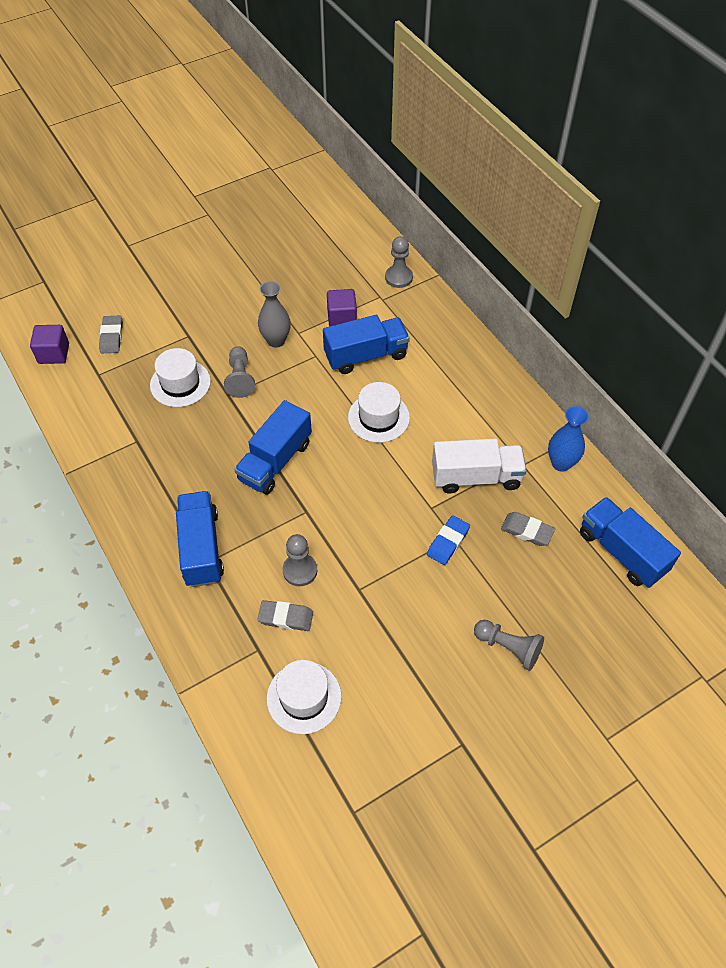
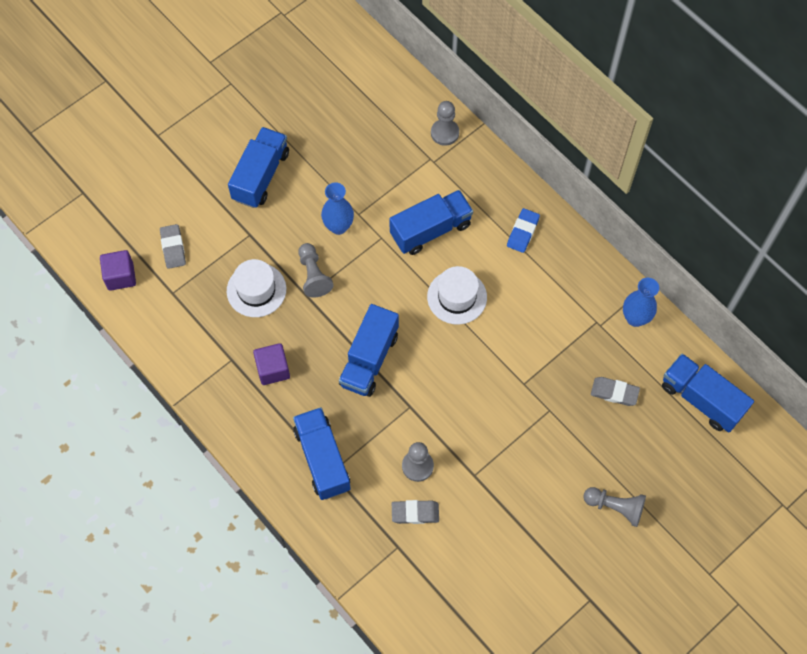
camera: 10 degrees left, 10 degrees up
(213, 289) = (261, 176): none -> blue truck
(276, 340) = (338, 226): grey vase -> blue vase
(304, 697) = (447, 583): white hat -> none
(342, 318) = (398, 190): purple cube -> purple cube (273, 369)
(448, 542) = (545, 415): blue eraser -> blue eraser (523, 232)
(476, 477) = (559, 345): white truck -> none

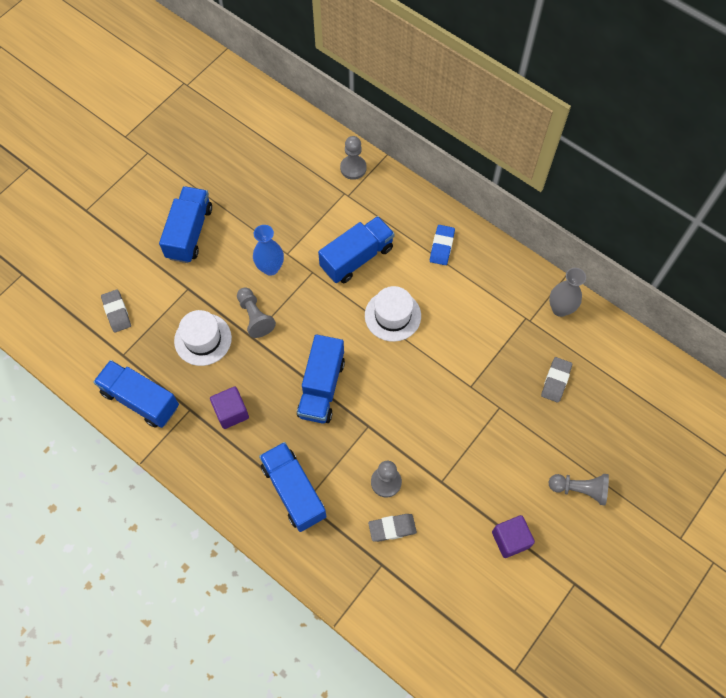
camera: 10 degrees left, 0 degrees up
(120, 276) = (70, 347): purple cube -> purple cube (510, 539)
(614, 392) = (556, 381): grey eraser -> grey eraser turned 75 degrees counterclockwise
(635, 318) = (560, 309): blue vase -> grey vase
(701, 399) = (636, 374): blue truck -> blue truck (140, 400)

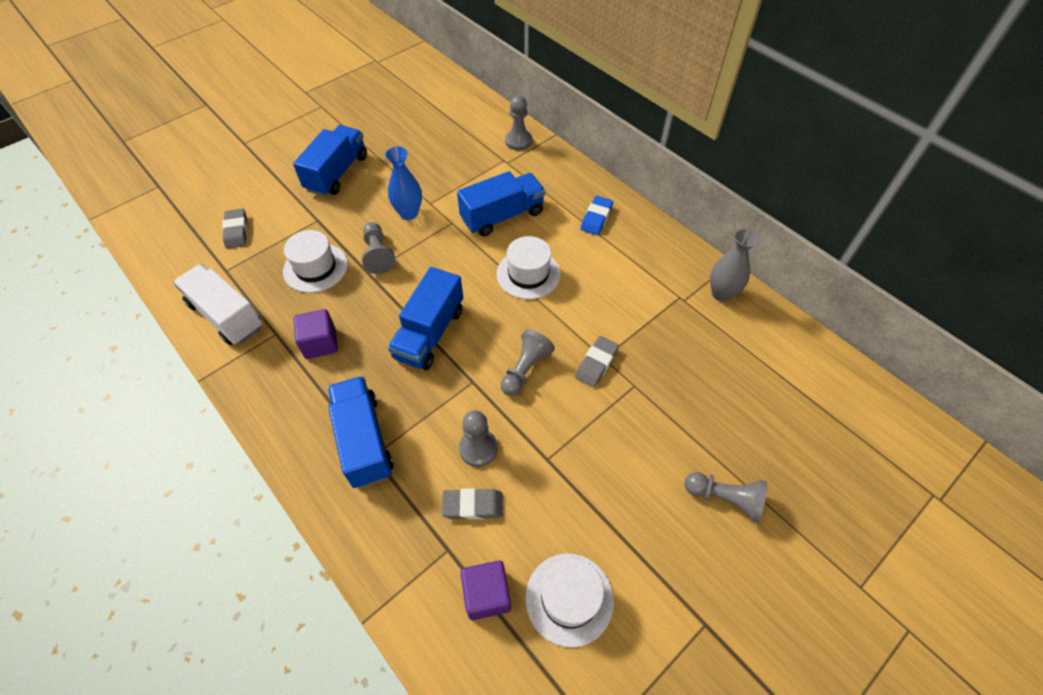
camera: 10 degrees right, 10 degrees down
(140, 400) = (226, 316): blue truck -> white truck
(408, 407) = (525, 369): none -> grey pawn
(477, 583) = (569, 598): none -> white hat
(510, 539) = (624, 547): purple cube -> purple cube (487, 594)
(556, 381) = (707, 367): grey eraser -> grey eraser (596, 363)

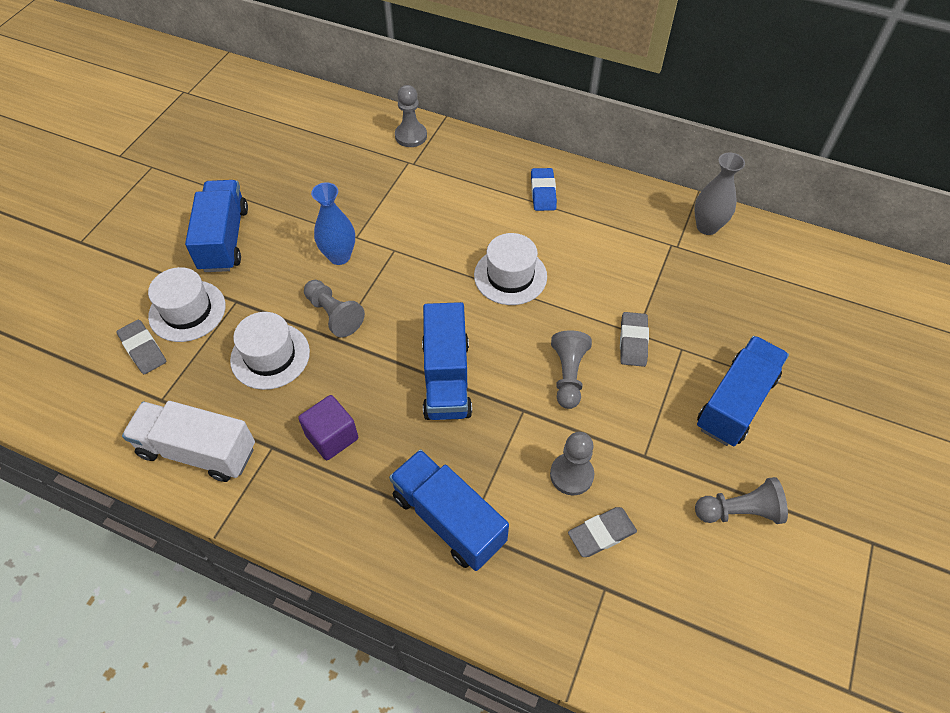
camera: 25 degrees left, 0 degrees up
(487, 594) = (668, 612): purple cube -> none
(502, 216) = (445, 224): blue truck -> blue truck (735, 402)
(569, 598) = (745, 578): white hat -> white hat (187, 311)
(724, 498) = (822, 421): grey pawn -> grey pawn (739, 511)

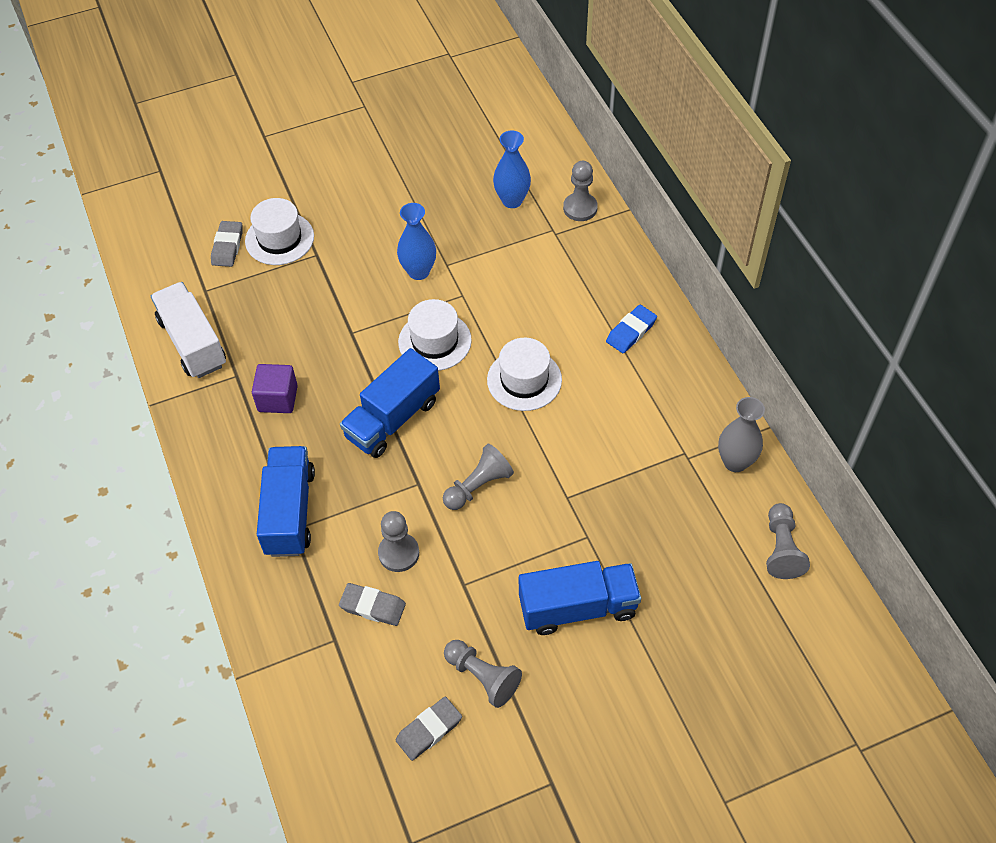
camera: 45 degrees right, 0 degrees up
(224, 239) = (355, 201): blue truck -> none
(270, 356) = (297, 312): white hat -> white hat (434, 341)
(334, 314) = (368, 313): grey pawn -> grey pawn (781, 549)
(354, 161) = (512, 200): none -> blue vase
(633, 342) = (556, 501): grey eraser -> grey eraser (429, 730)

